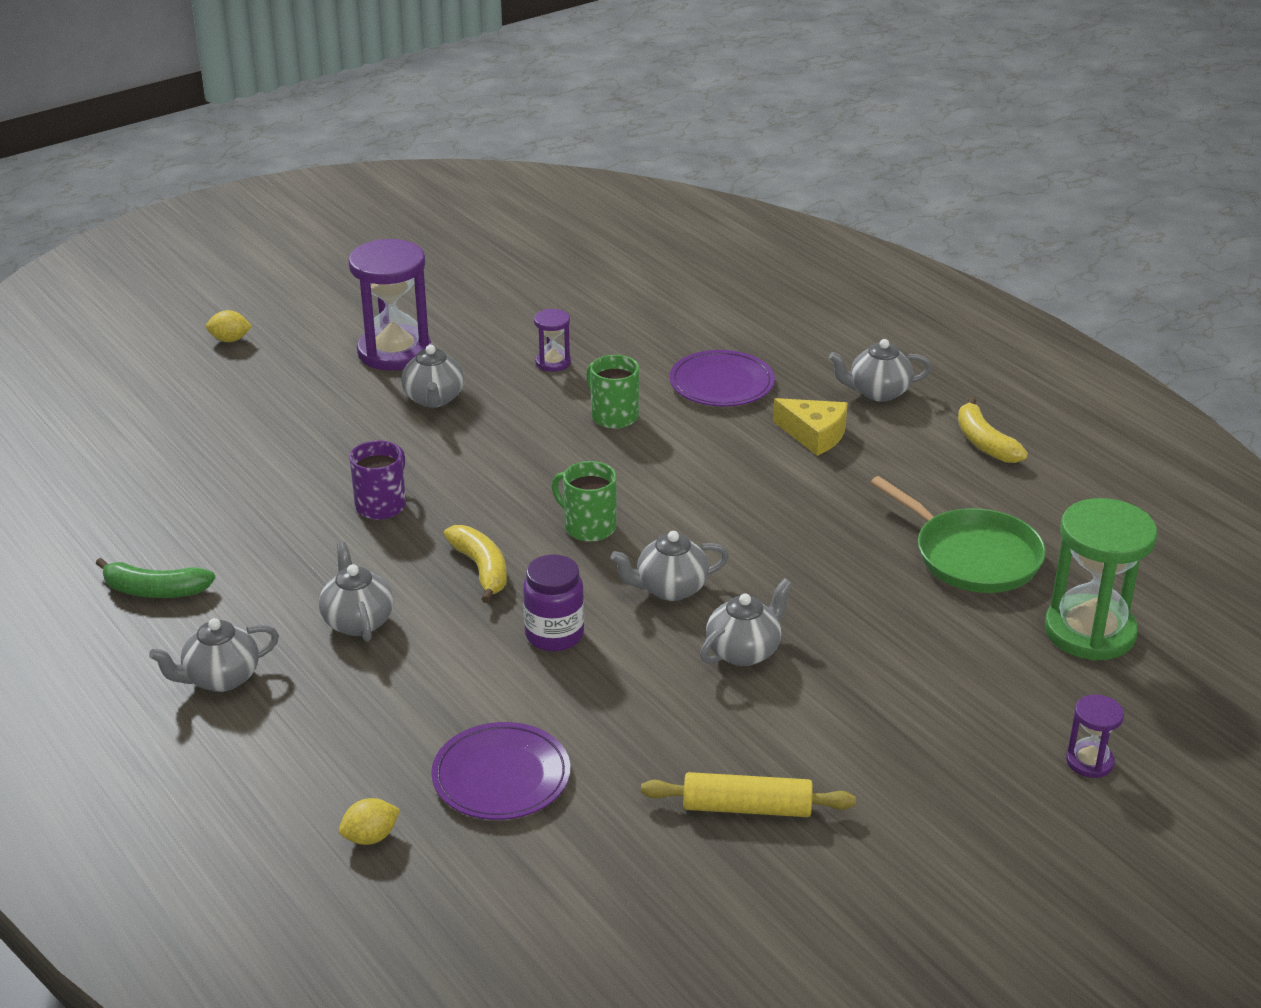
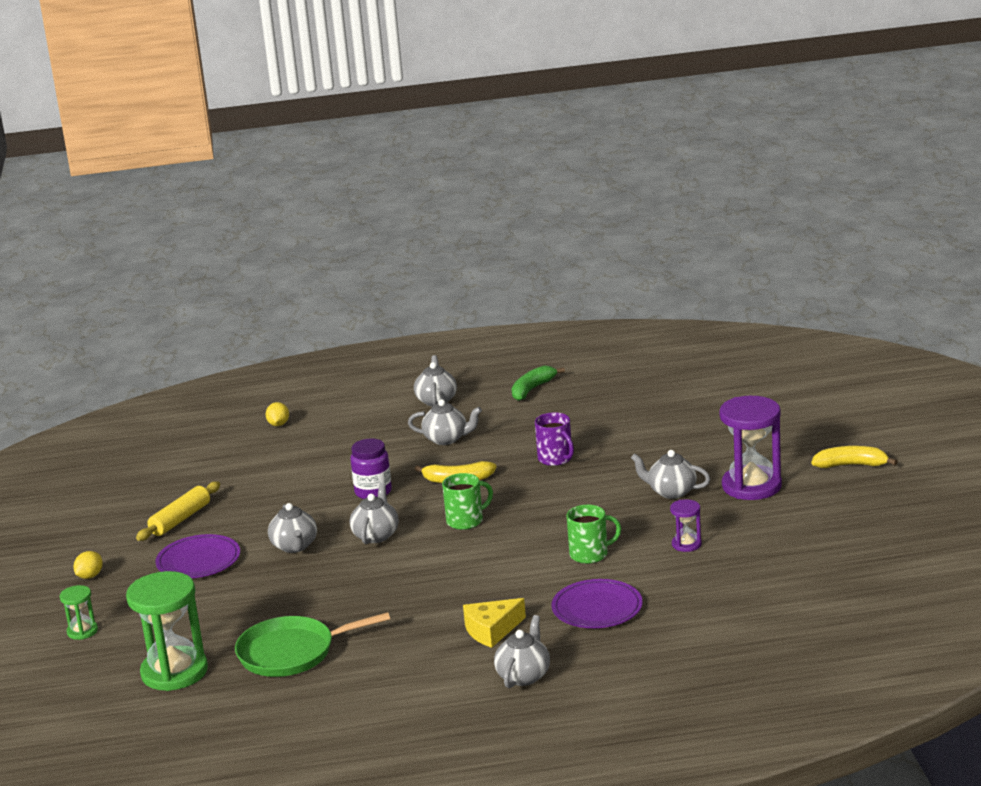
camera: 120 degrees right, 10 degrees down
(230, 340) = (816, 430): yellow lemon -> yellow lemon (90, 576)
(501, 776) = (280, 460): purple plate -> purple plate (198, 561)
(984, 443) = (411, 704): yellow banana -> yellow banana (851, 465)
(1089, 762) = (82, 631): purple hourglass -> green hourglass

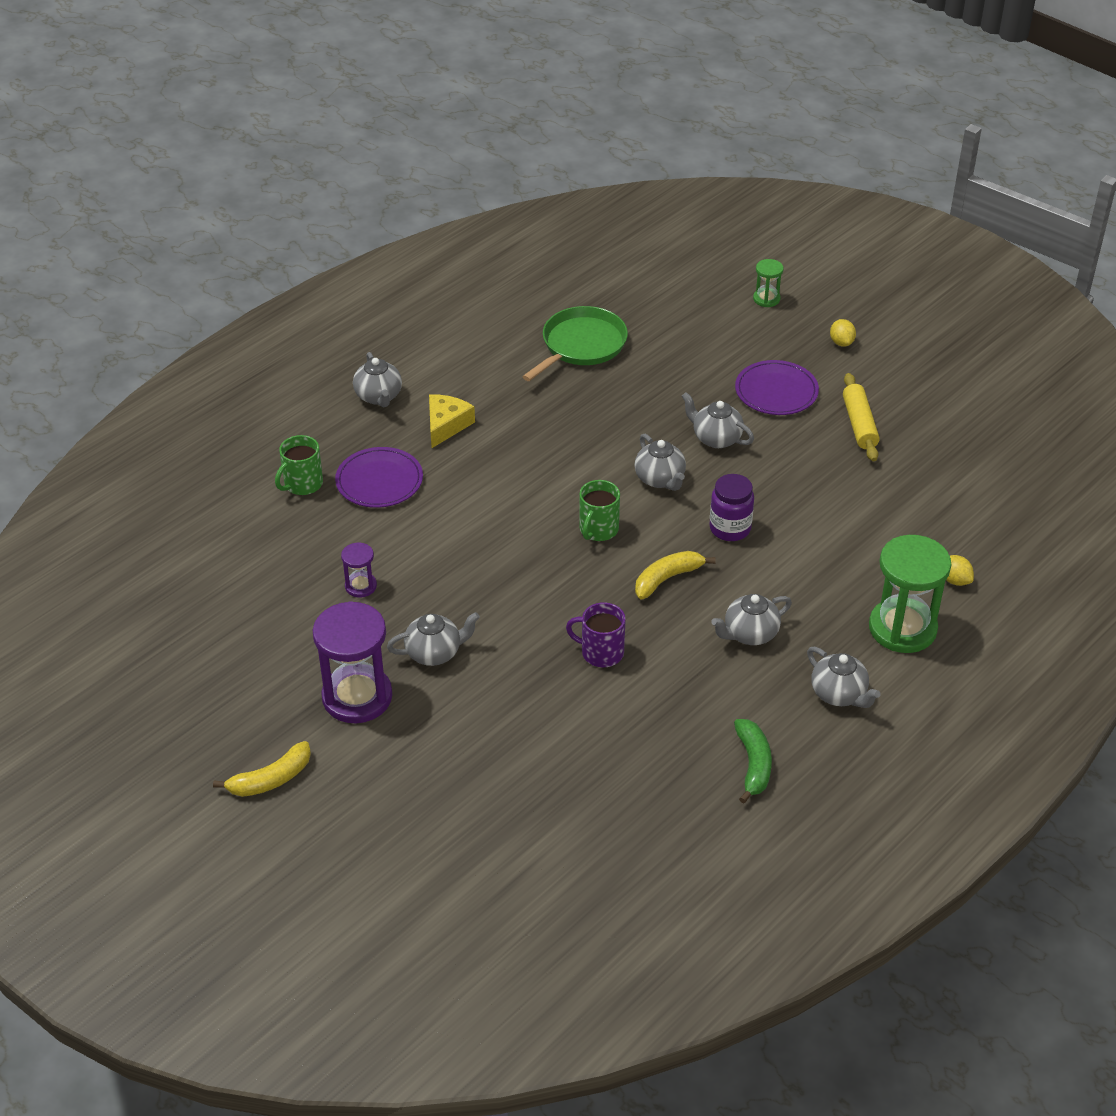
camera: 140 degrees right, 20 degrees up
(174, 672) = (647, 298): green hourglass -> green hourglass (902, 628)
(590, 554) = (440, 537): green mug -> green mug (302, 484)

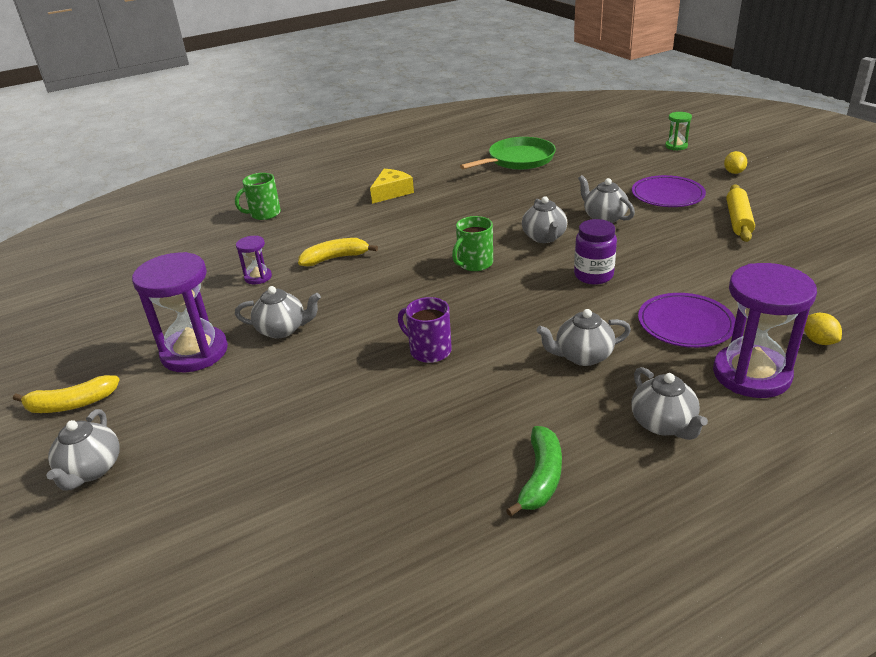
camera: 20 degrees right, 10 degrees down
(379, 396) = (354, 174): grey teapot -> grey teapot (91, 470)
(379, 481) = (320, 217): purple plate -> purple plate (685, 324)
(667, 579) = (519, 304): yellow banana -> yellow banana (335, 258)
(902, 628) = (751, 374): green hourglass -> purple hourglass

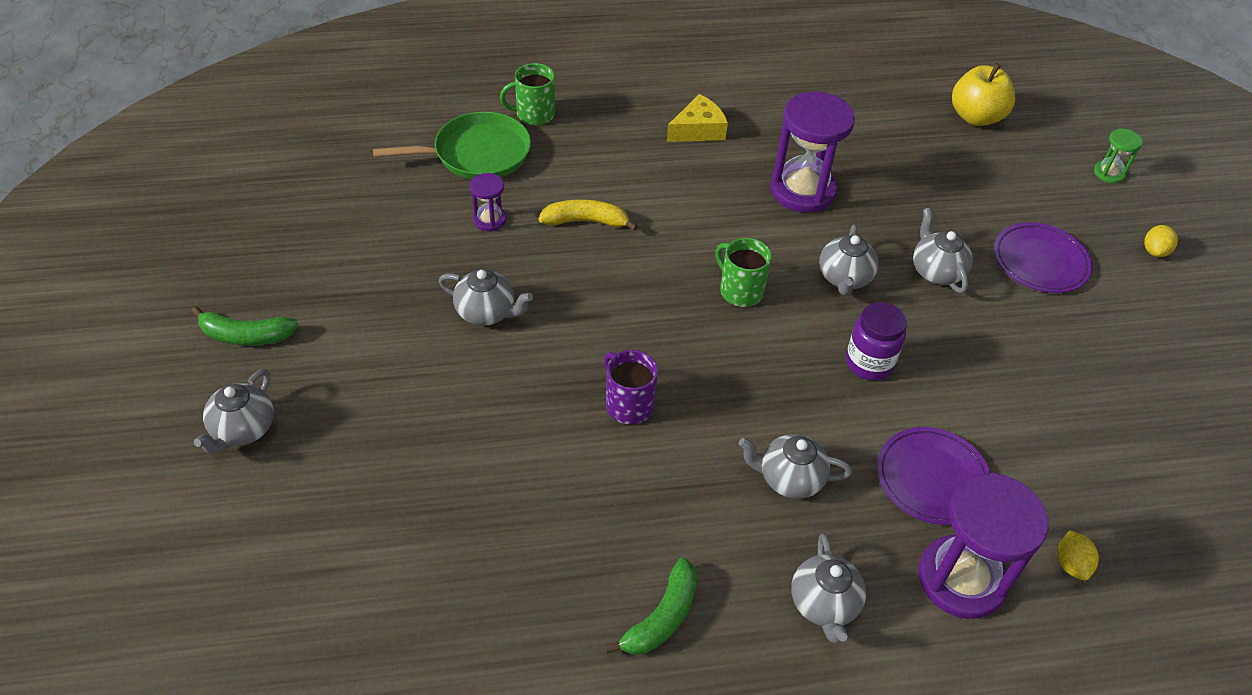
camera: 15 degrees right, 15 degrees up
(72, 404) = (246, 336): yellow banana -> green banana
(194, 352) = (385, 310): purple hourglass -> purple hourglass (802, 190)
(474, 263) = (740, 290): green mug -> green mug turned 75 degrees clockwise
(518, 160) = (884, 125): green pan -> green pan (476, 154)
(574, 142) = (976, 117): none -> yellow apple
(738, 220) = (1103, 339): yellow rolling pin -> none

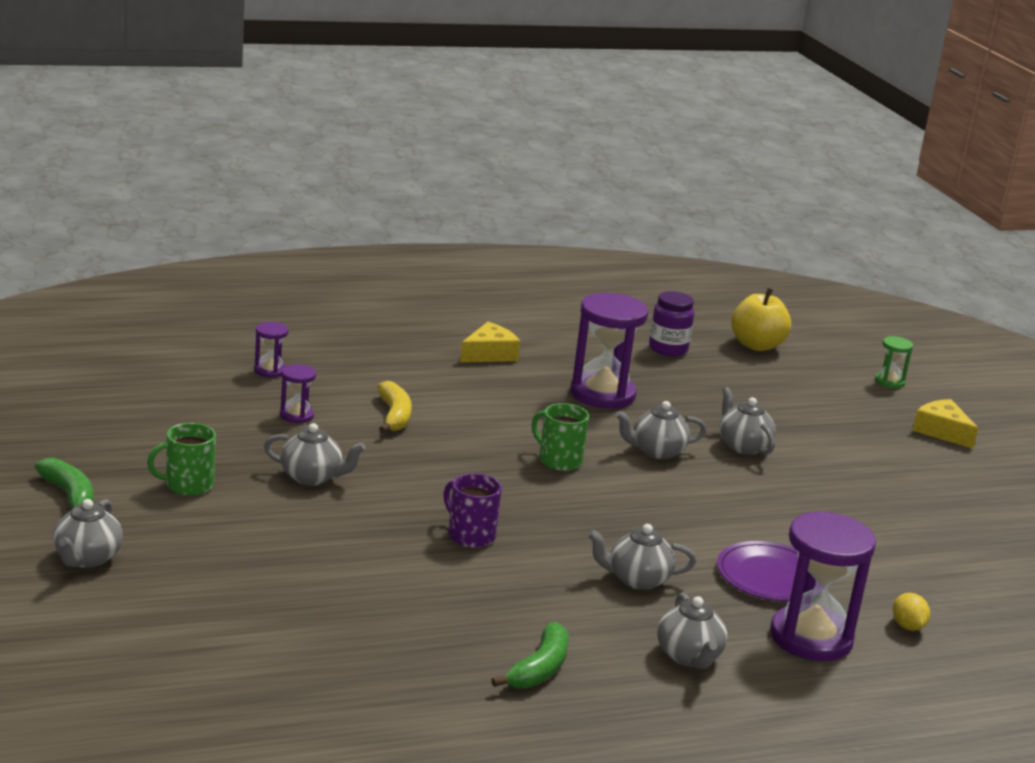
camera: 10 degrees left, 25 degrees down
(246, 336) = (69, 496): green banana -> green banana turned 120 degrees counterclockwise
(476, 154) = (270, 371): green pan -> purple hourglass
(534, 114) = (321, 343): green mug -> green mug (188, 485)
(585, 221) = (394, 416): yellow banana -> yellow banana turned 90 degrees clockwise
(844, 278) = (657, 451): grey teapot -> grey teapot turned 75 degrees clockwise
(869, 363) = (694, 505): purple jar -> purple jar (668, 349)
(1040, 261) = (838, 438): purple plate -> none
(1154, 251) = (942, 431): yellow lemon -> yellow cheese

